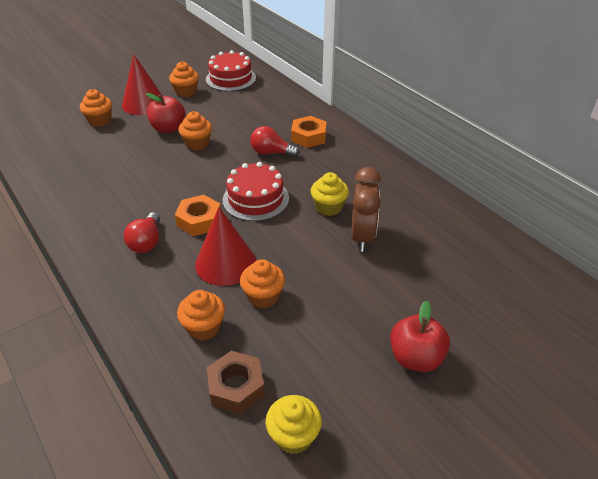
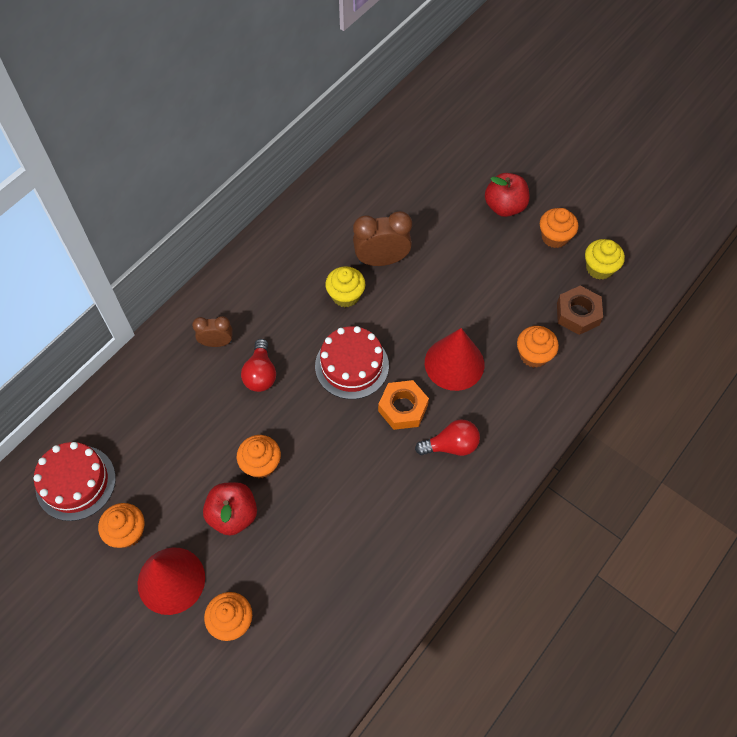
camera: 105 degrees left, 20 degrees up
(263, 296) = (483, 321): orange cupcake -> orange cupcake (554, 237)
(308, 137) = (217, 342): orange nut -> brown clock

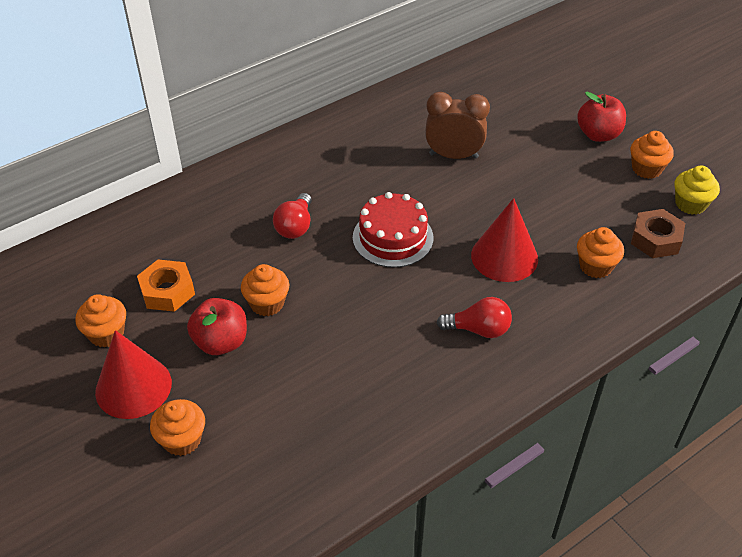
camera: 15 degrees right, 15 degrees down
(75, 482) = (74, 280): red cake -> none
(217, 342) = (261, 192): brown clock -> none
(345, 295) = (406, 178): yellow cupcake -> none
(403, 408) = (435, 285): orange nut -> orange nut (167, 291)

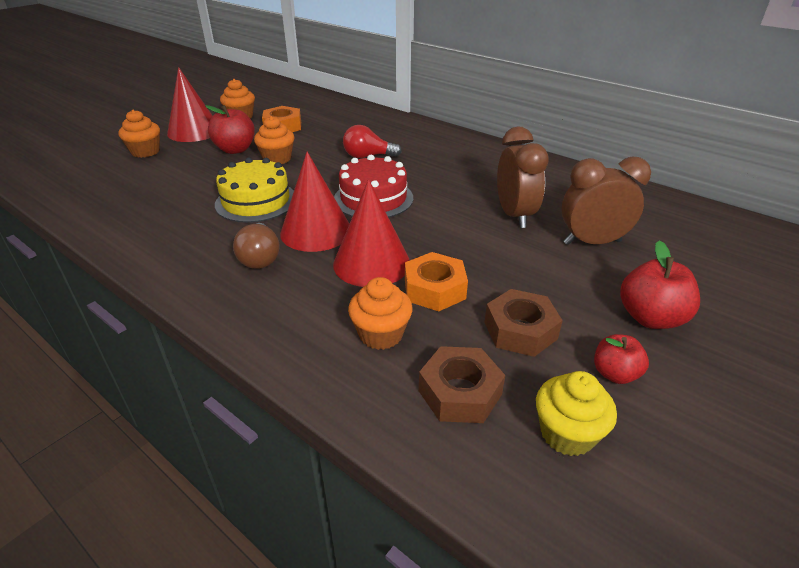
camera: 75 degrees right, 10 degrees down
(367, 328) = (256, 201): none -> yellow cake
(442, 286) = (316, 231): none -> red cone
(478, 329) = (260, 258): red light bulb -> brown light bulb
(505, 128) = (592, 242): none -> brown clock
(548, 227) = (434, 289): none -> orange nut
(601, 196) = (520, 330): none -> brown nut
(646, 169) = (615, 374): orange cupcake -> red apple

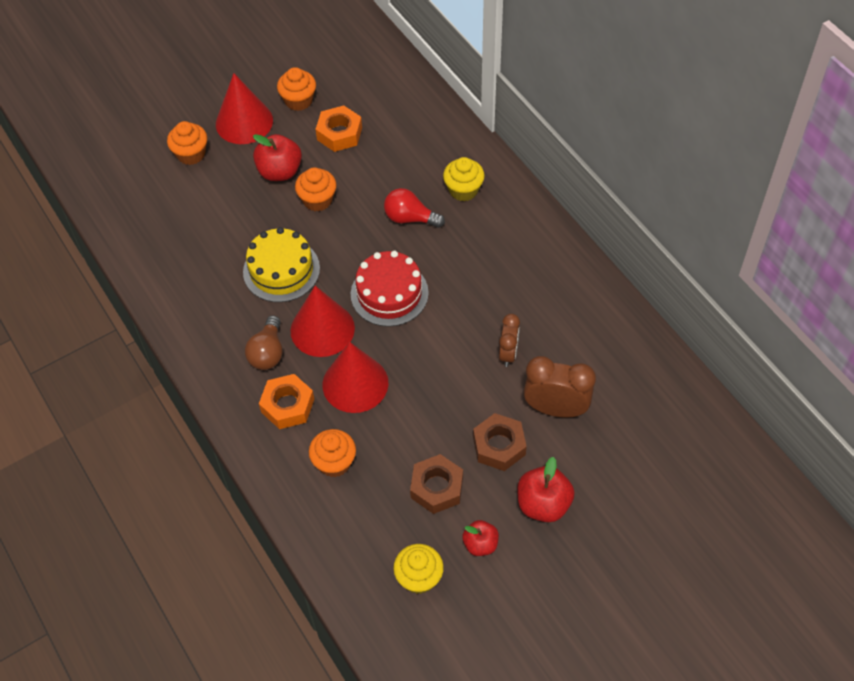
camera: 20 degrees right, 20 degrees up
(405, 138) = (463, 190): none -> yellow cupcake
(434, 289) = (393, 428): orange nut -> orange nut (287, 405)
(460, 392) = (367, 528): brown nut -> brown nut (499, 446)
(514, 215) = (508, 353): brown clock -> brown clock, size x0.61

